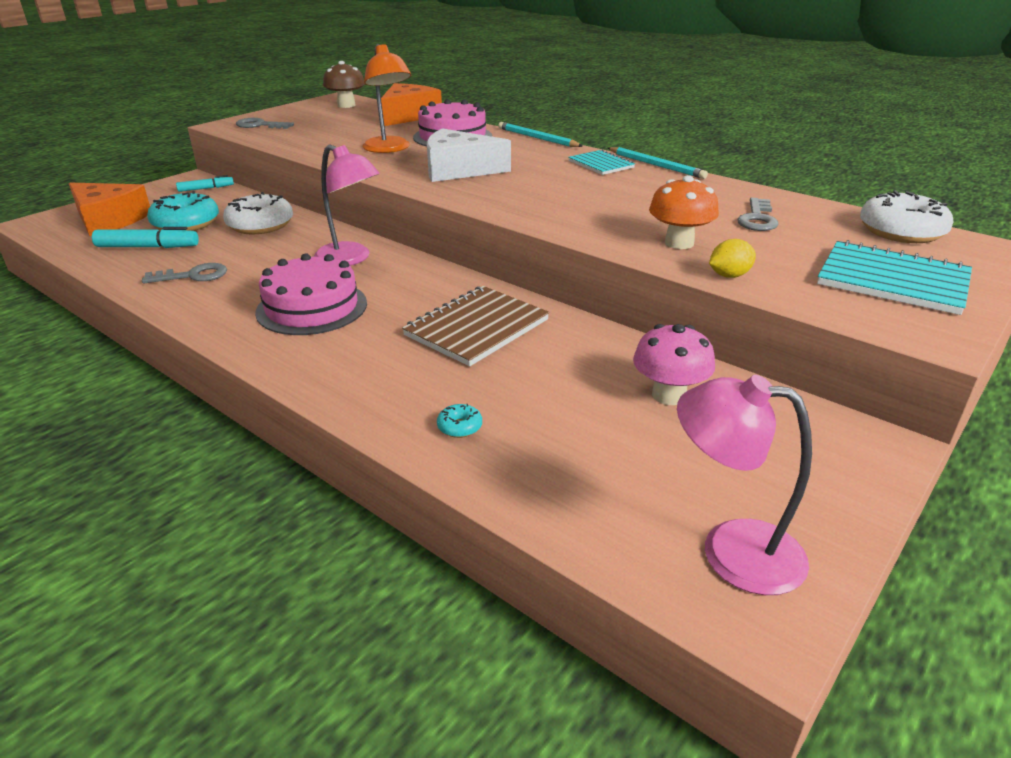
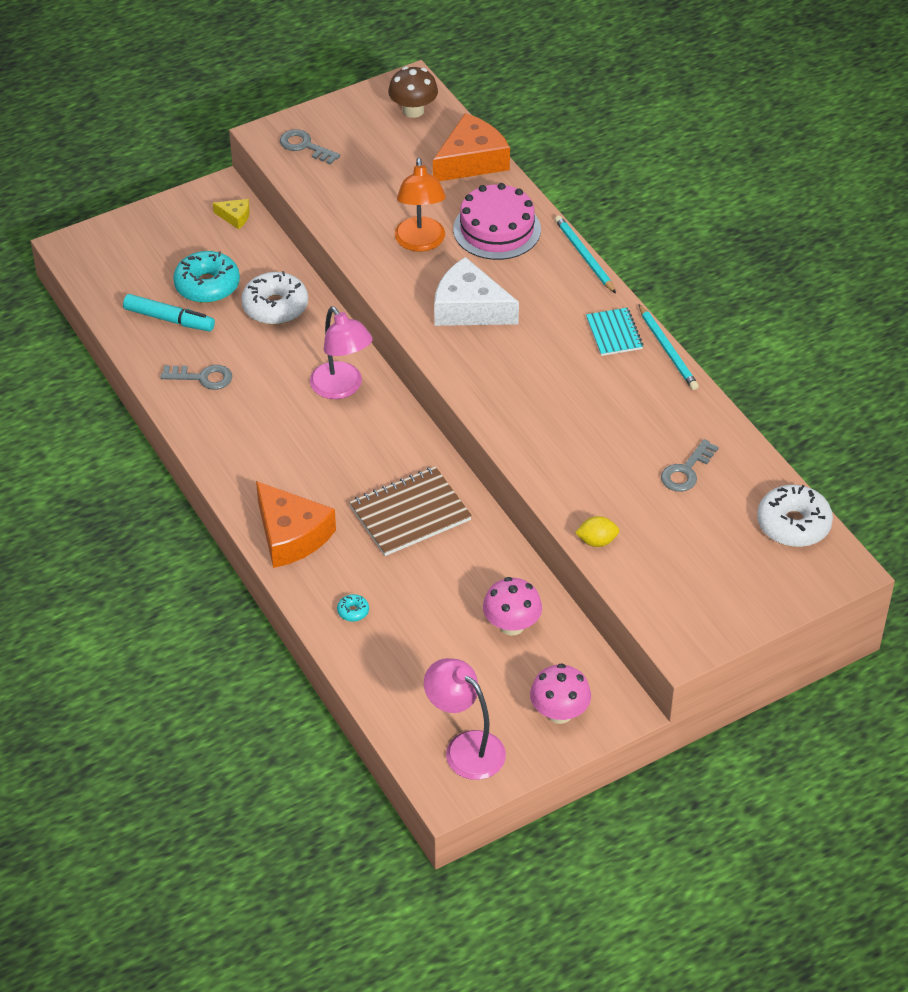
camera: 20 degrees right, 15 degrees up
(108, 220) = (137, 259): orange cheese -> orange cheese (291, 535)
(206, 188) = (235, 217): turquoise marker -> yellow cheese
(312, 307) = (290, 450): pink cake -> none
(679, 243) = (591, 488): orange mushroom -> none
(813, 470) = (559, 713): none -> pink mushroom
(892, 280) = (717, 583): turquoise notebook -> none

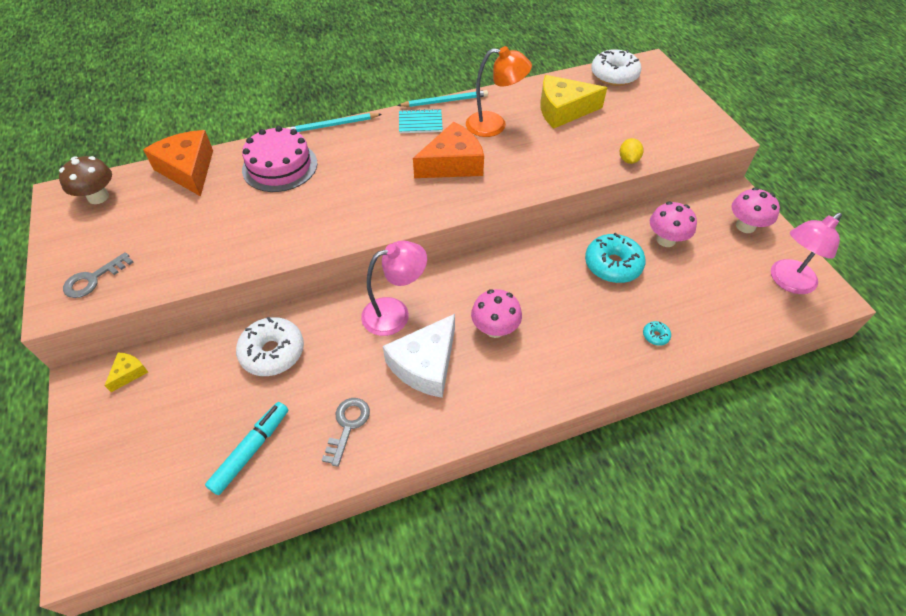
camera: 80 degrees left, 5 degrees up
(207, 285) = (217, 408): turquoise donut -> turquoise donut (612, 265)
(291, 535) = (567, 371): orange cheese -> orange cheese (453, 164)
(336, 471) = (495, 328): none -> pink mushroom
(410, 513) = (549, 284): brown notebook -> none
(420, 243) = (273, 213): orange lamp -> orange lamp (494, 125)
(469, 308) = (365, 194): white cheese -> white cheese (425, 364)
(686, 471) = (563, 110): grey key -> yellow cheese

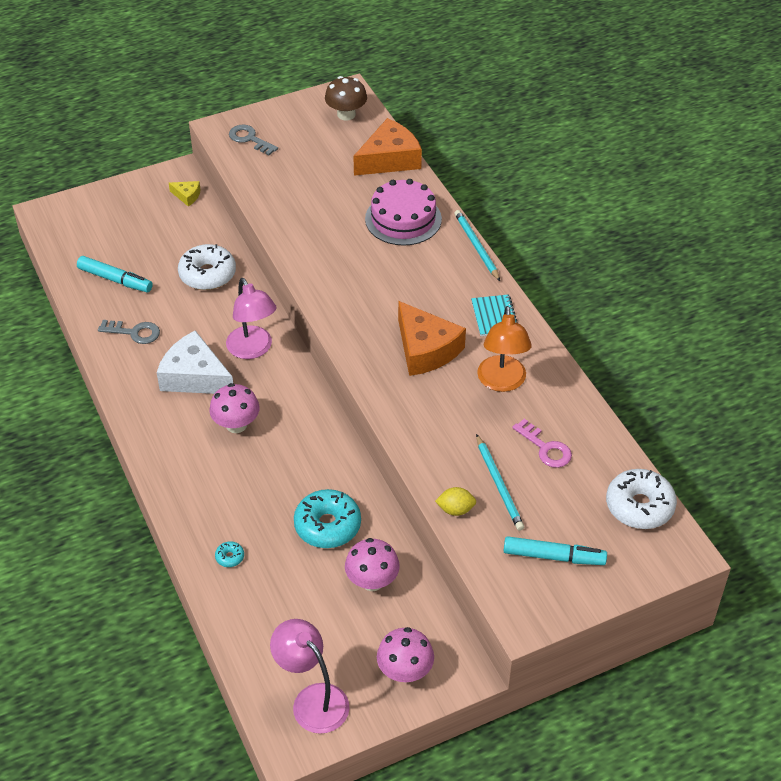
camera: 85 degrees right, 5 degrees down
(444, 101) = (540, 334): turquoise pencil -> turquoise pencil (499, 484)
(563, 110) = (545, 448): yellow cheese -> pink key
(665, 116) = (553, 557): none -> turquoise marker

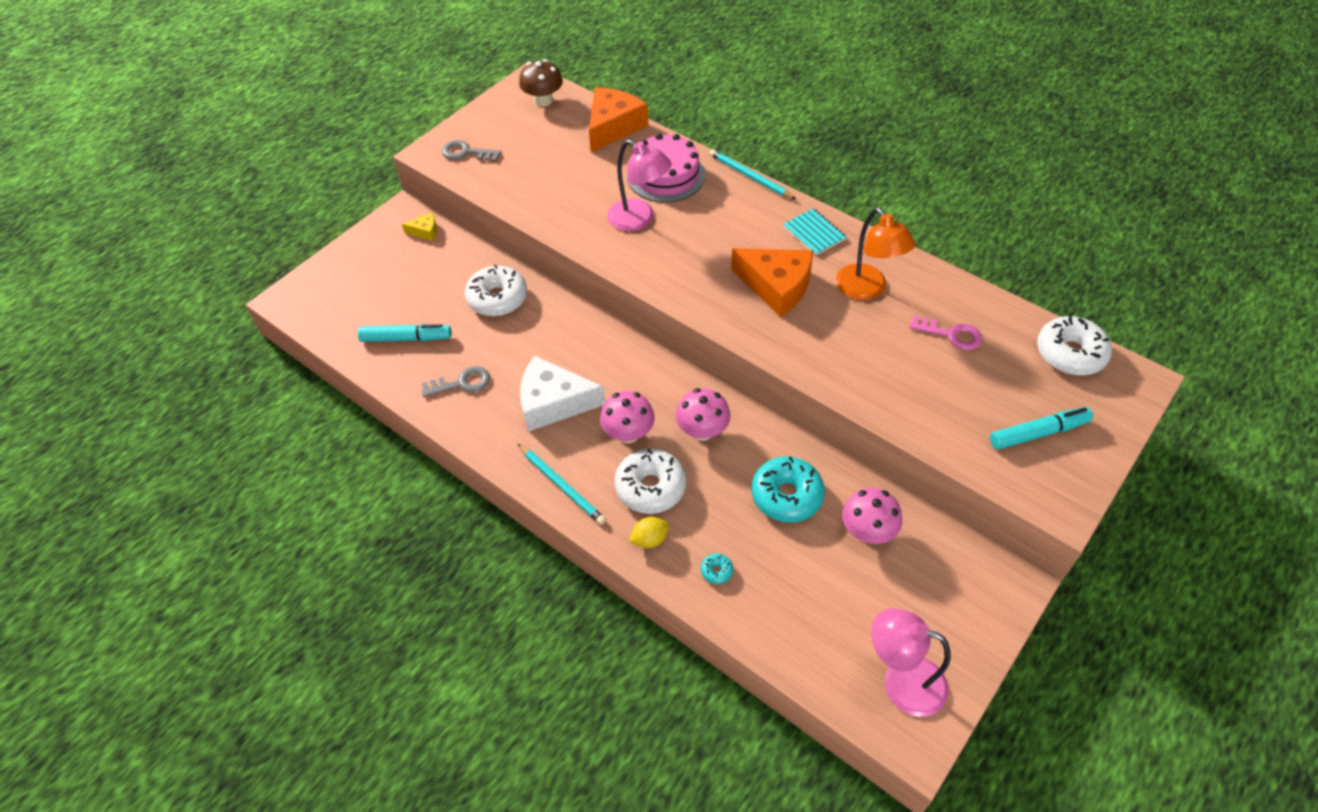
camera: 25 degrees left, 5 degrees up
(224, 473) = (650, 487): none -> white donut
(253, 349) = (593, 353): pink lamp -> pink lamp (639, 220)
(405, 671) = (963, 607): pink mushroom -> pink mushroom (702, 431)
(455, 509) = (919, 427): yellow lemon -> yellow lemon (649, 539)
(499, 484) = (938, 386): turquoise pencil -> turquoise pencil (561, 485)

